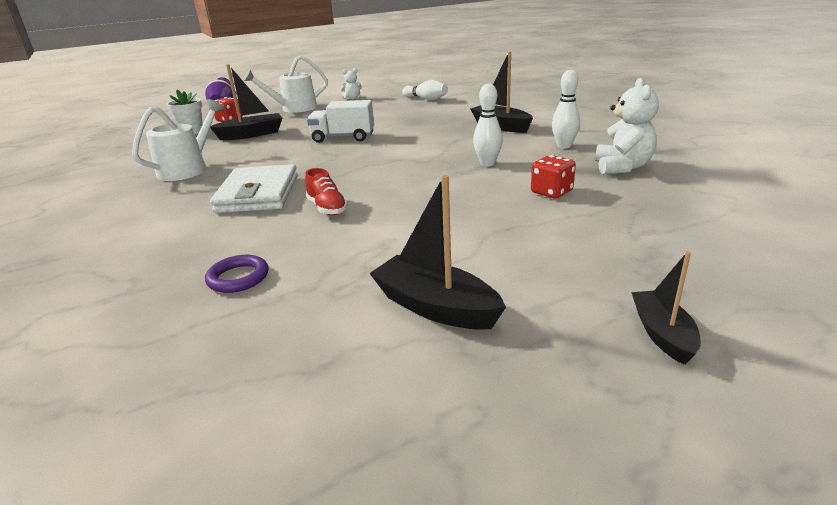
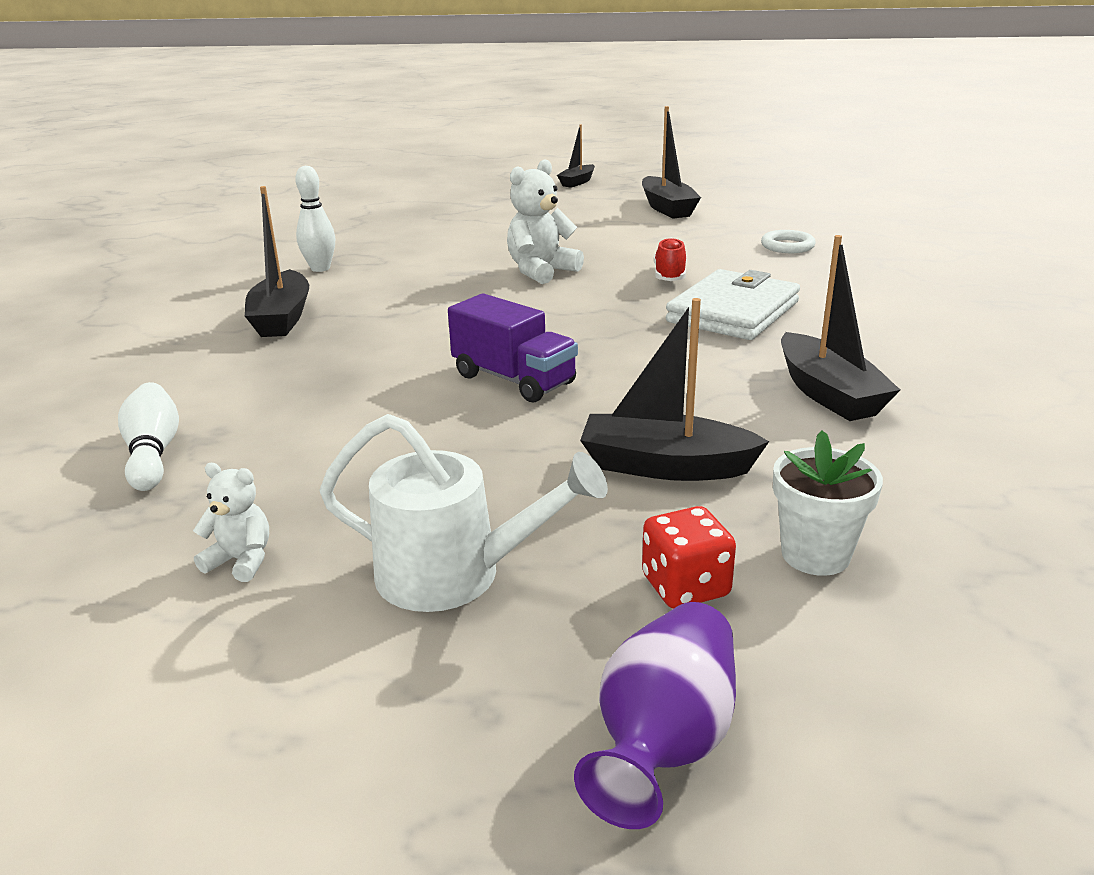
camera: 145 degrees left, 0 degrees up
(188, 169) = (828, 394): white watering can -> black boat
(238, 278) = (787, 246): purple ring -> white ring
(343, 138) = (514, 379): white truck -> purple truck
(487, 163) = (438, 273): white bowling pin -> none
(551, 192) = (460, 236): red dice -> none
(622, 167) = (352, 237): white teddy bear -> white teddy bear (541, 271)

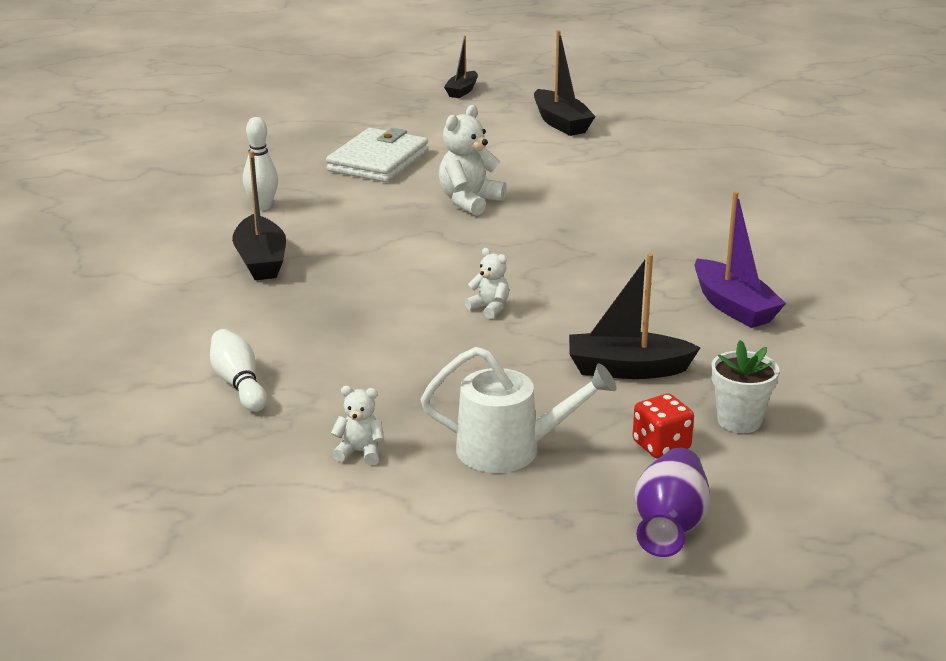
camera: 10 degrees left, 0 degrees up
(514, 379) = (489, 308): purple truck -> white teddy bear
(669, 275) = (584, 202): red shoe -> none
(733, 312) = (647, 237): white wallet -> white wallet (378, 161)
(787, 246) = (680, 165): white ring -> none
(828, 394) = (733, 307): black boat -> purple boat

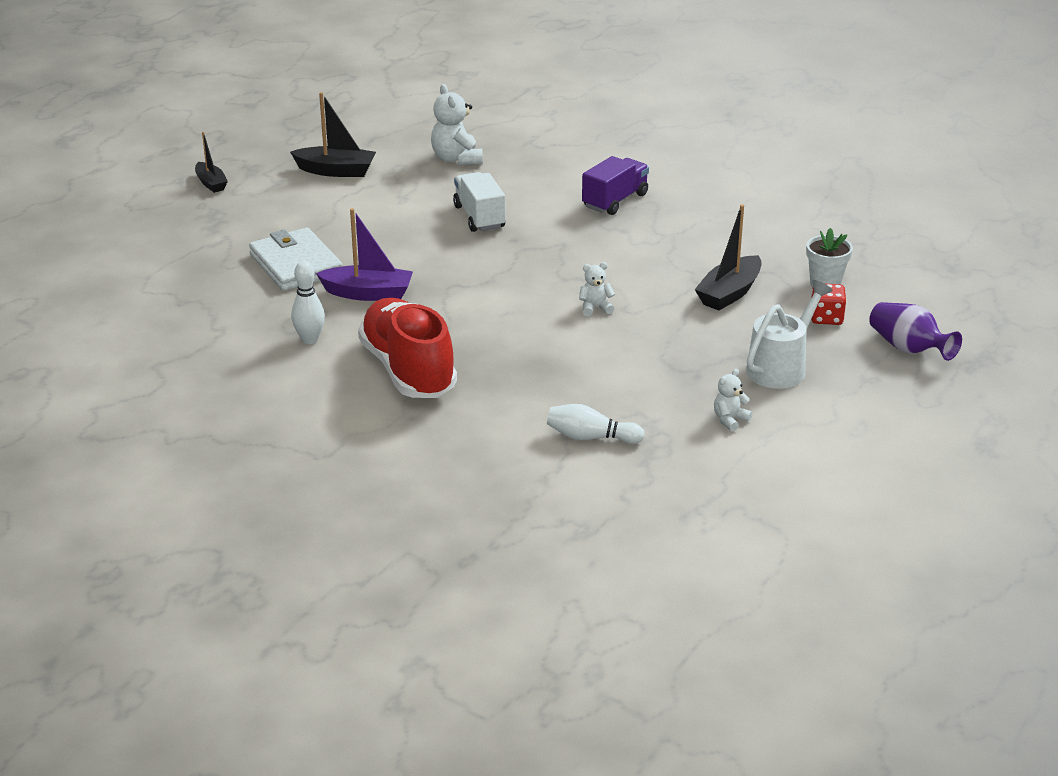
camera: 55 degrees left, 5 degrees up
(261, 261) = (408, 370): black boat -> red shoe
(469, 202) = (422, 255): white teddy bear -> white teddy bear (456, 159)
(579, 202) = (479, 217): none -> white truck
(720, 250) = (615, 201): none -> purple truck
(733, 307) = (694, 228): purple boat -> purple boat (368, 293)

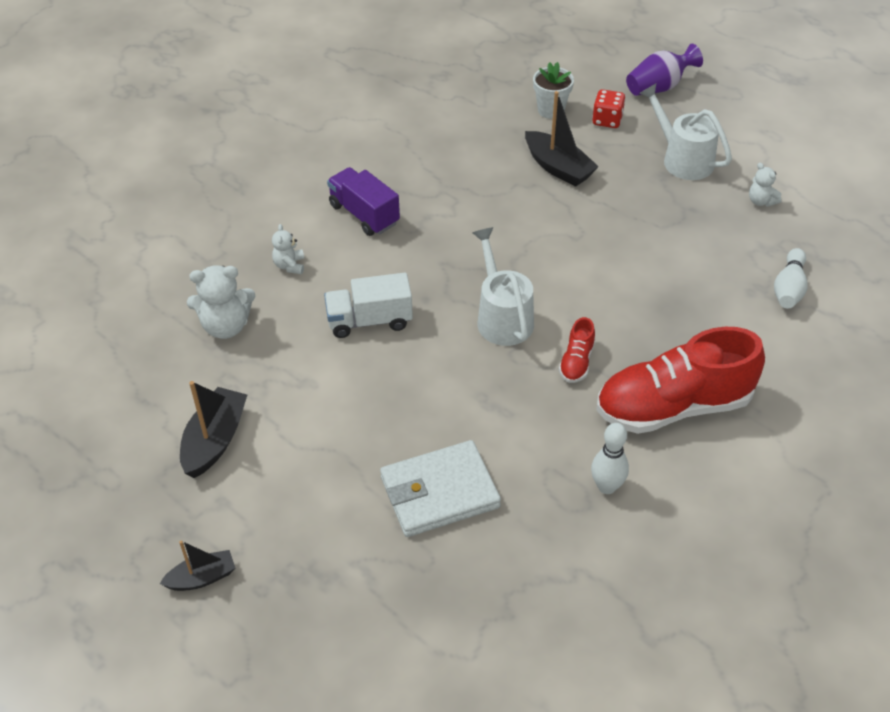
camera: 80 degrees left, 15 degrees up
(368, 293) = (517, 428): purple boat -> none
(453, 318) = (576, 362): none -> red shoe
(501, 277) = (502, 317): none -> white watering can
(595, 308) = (572, 257): white teddy bear -> white teddy bear (289, 265)

